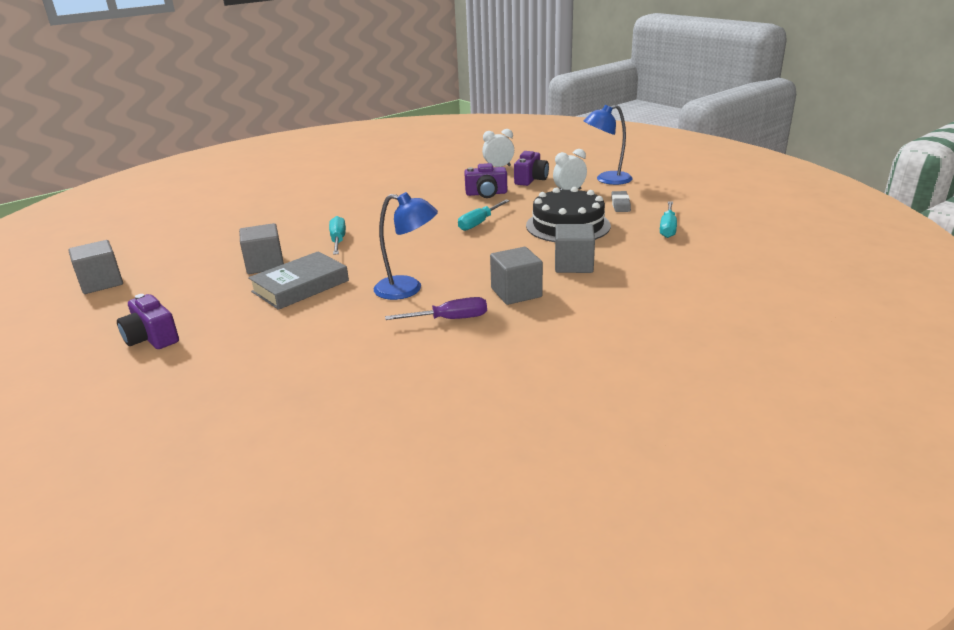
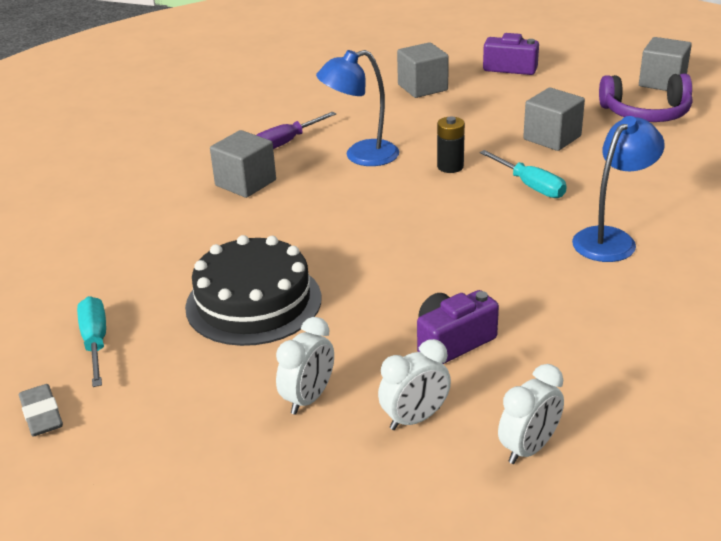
camera: 150 degrees right, 5 degrees up
(173, 263) = (646, 113): none -> purple headphones
(300, 286) = (471, 130): grey book -> none
(362, 264) = (450, 167): none -> black battery
(479, 223) = (388, 268): turquoise screwdriver -> none
(531, 179) = (415, 419): purple camera -> white clock
(573, 265) = (204, 234): grey cube -> grey cube (422, 87)
(607, 180) = (256, 472): blue lamp -> blue lamp (611, 239)
(620, 204) = (193, 385): grey eraser -> grey eraser (42, 414)

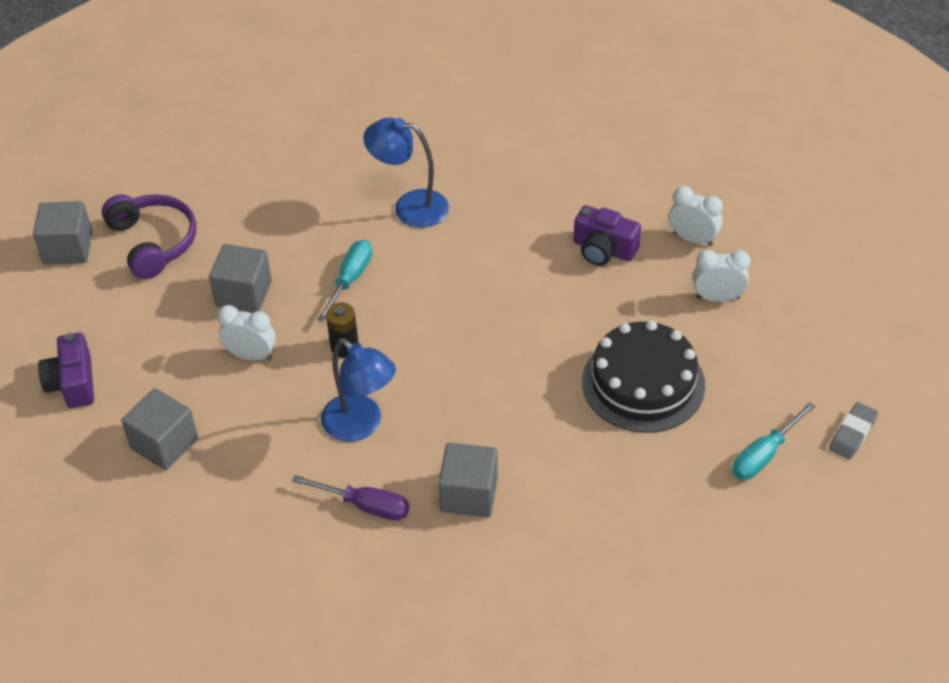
camera: 120 degrees left, 15 degrees up
(529, 448) = (676, 181): white clock -> white clock (251, 355)

